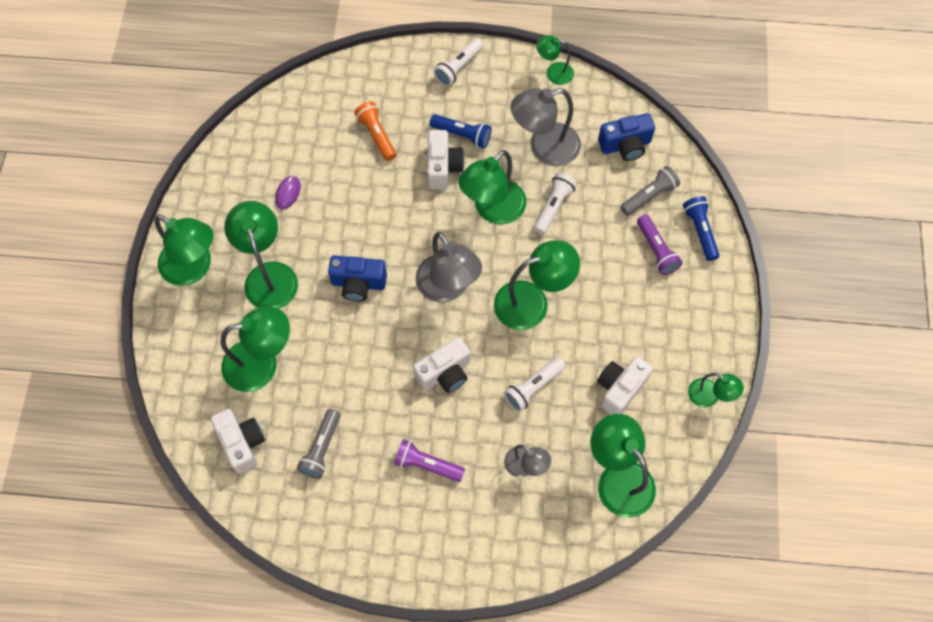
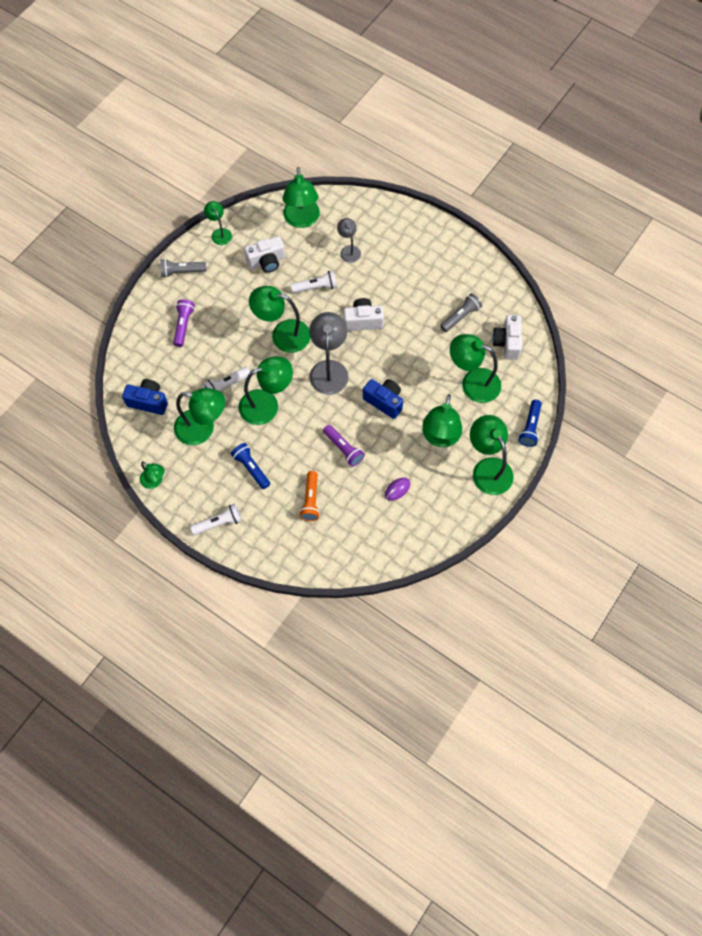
camera: 150 degrees left, 0 degrees up
(427, 465) = (404, 278): purple flashlight -> purple flashlight (343, 449)
(443, 167) = (280, 451): white camera -> none
(544, 148) = (203, 429): grey lamp -> green lamp
(649, 196) = (160, 360): grey flashlight -> grey flashlight (182, 272)
(700, 231) = (147, 322): blue flashlight -> blue flashlight (530, 427)

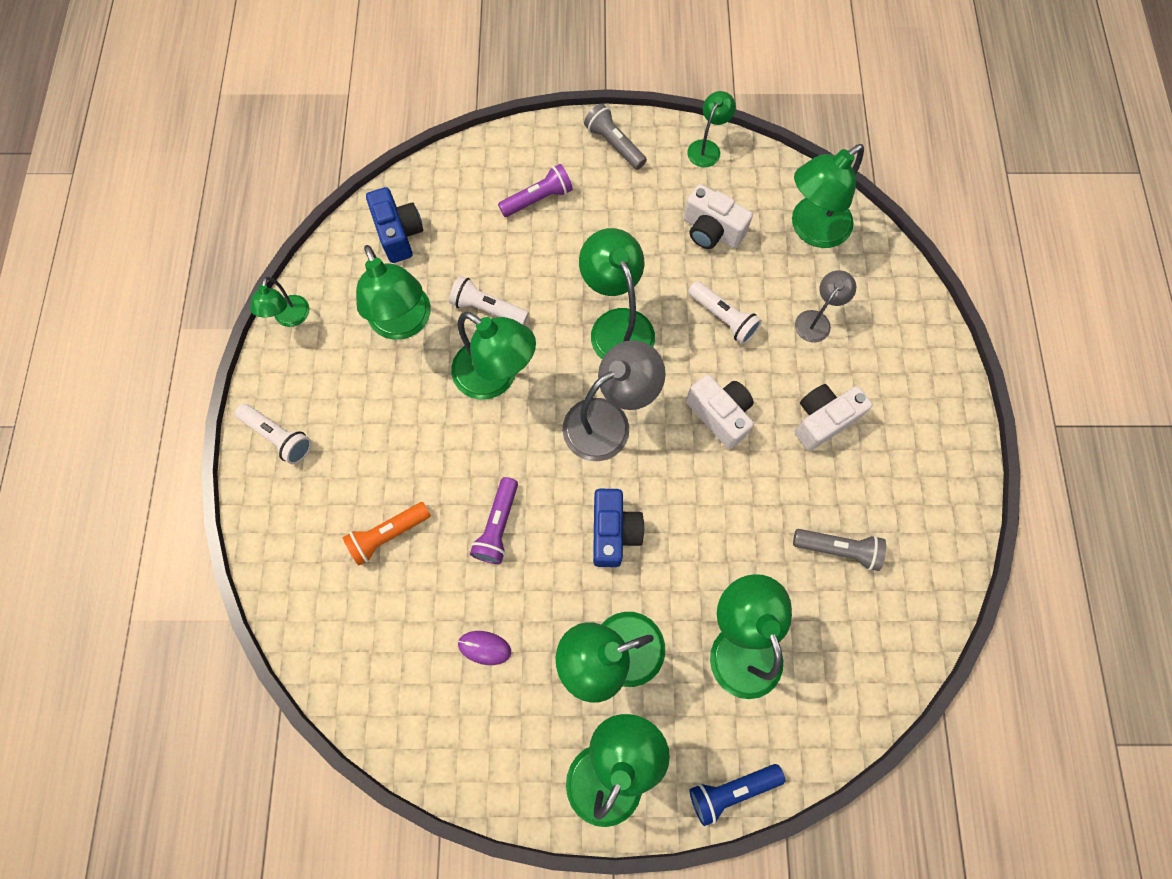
camera: 55 degrees right, 5 degrees up
(251, 468) = (386, 423): blue flashlight -> none
(507, 343) = (850, 651): white camera -> white camera (822, 420)

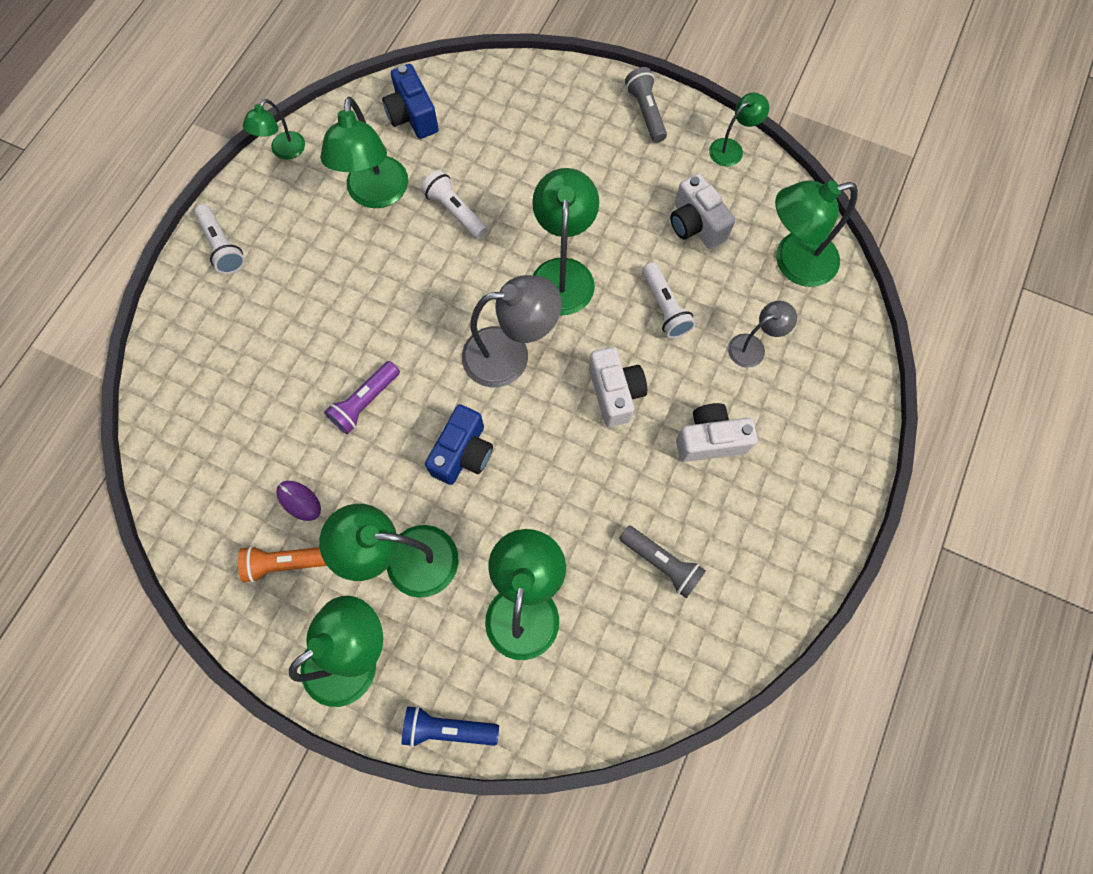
camera: 25 degrees right, 0 degrees up
(388, 535) = (269, 368): orange flashlight -> orange flashlight (288, 563)
(399, 234) = (412, 116): blue camera -> blue camera turned 150 degrees clockwise
(496, 377) = (431, 274): green lamp -> none
(538, 199) = (550, 134): purple flashlight -> none

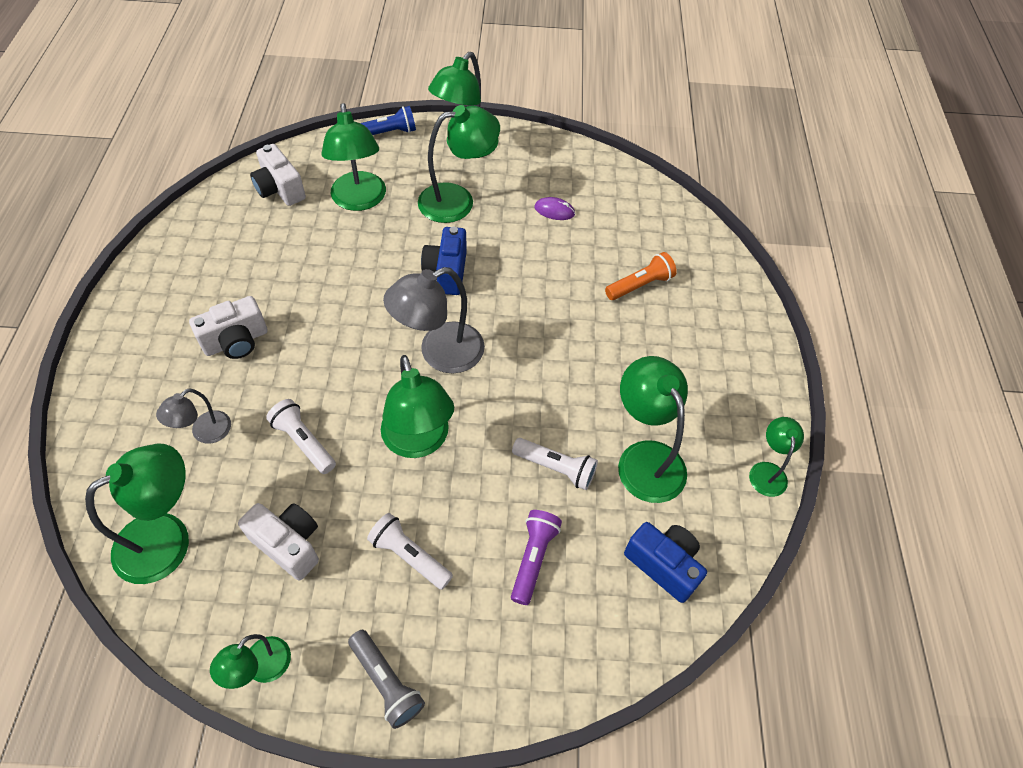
camera: 155 degrees right, 15 degrees down
(223, 246) = (749, 361): white flashlight -> white flashlight (409, 556)
(288, 563) = (539, 178): orange flashlight -> orange flashlight (640, 285)
(365, 402) = (544, 282): purple flashlight -> purple flashlight (533, 558)
(615, 393) = (333, 352): white camera -> white camera (280, 189)
(661, 563) = (262, 249): grey flashlight -> none

